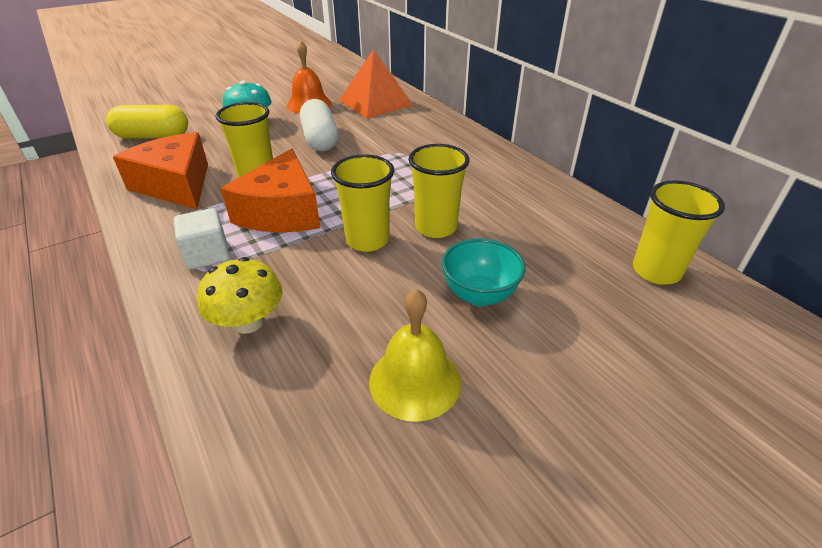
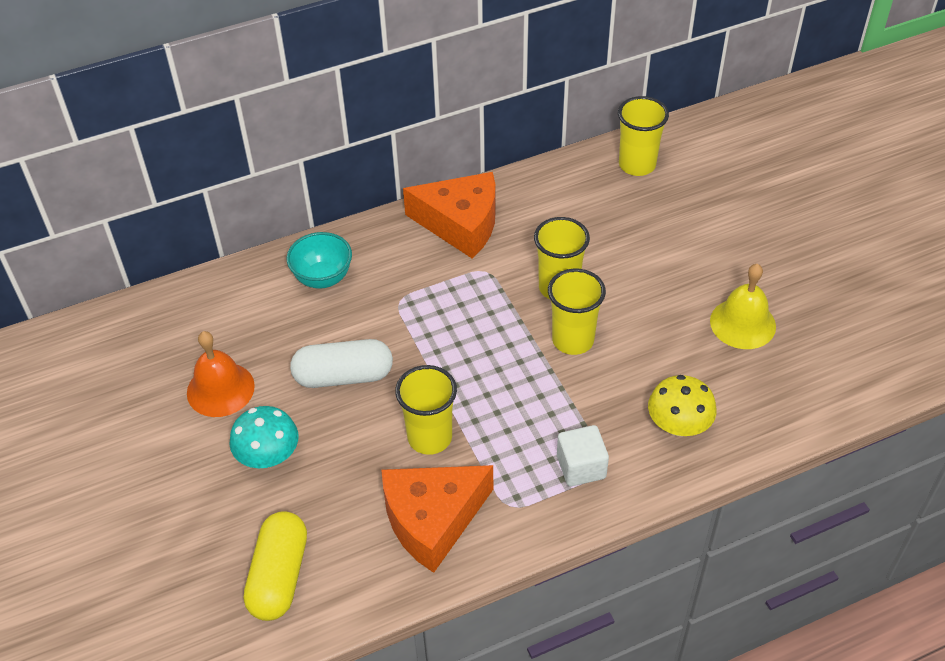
camera: 80 degrees left, 10 degrees up
(282, 212) = (511, 409): orange cheese -> orange cheese (461, 224)
(376, 102) = (241, 312): orange pyramid -> none
(479, 295) = (656, 274): turquoise bowl -> turquoise bowl (323, 278)

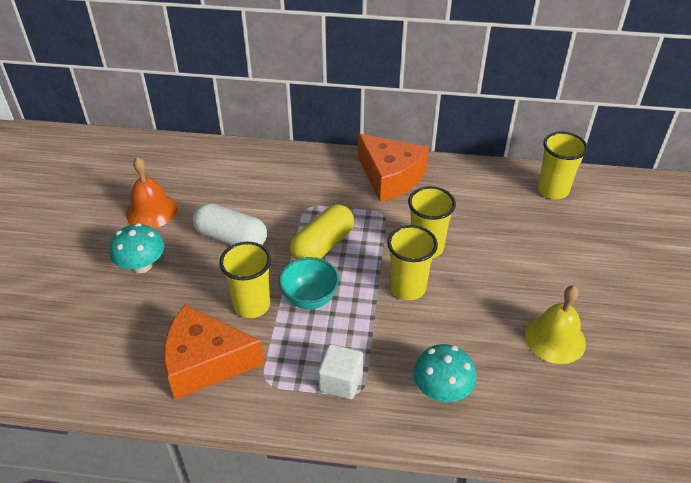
camera: 30 degrees right, 5 degrees down
(279, 576) = (78, 345): yellow capsule -> yellow capsule (323, 245)
(323, 278) = (271, 172): turquoise bowl -> turquoise bowl (309, 299)
(678, 425) = (441, 390): yellow mushroom -> turquoise mushroom

